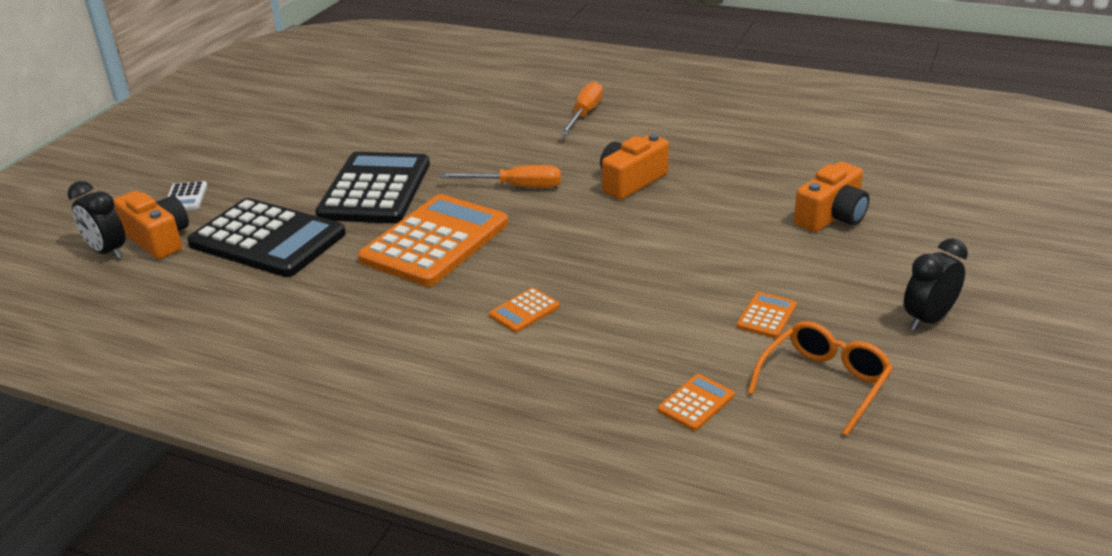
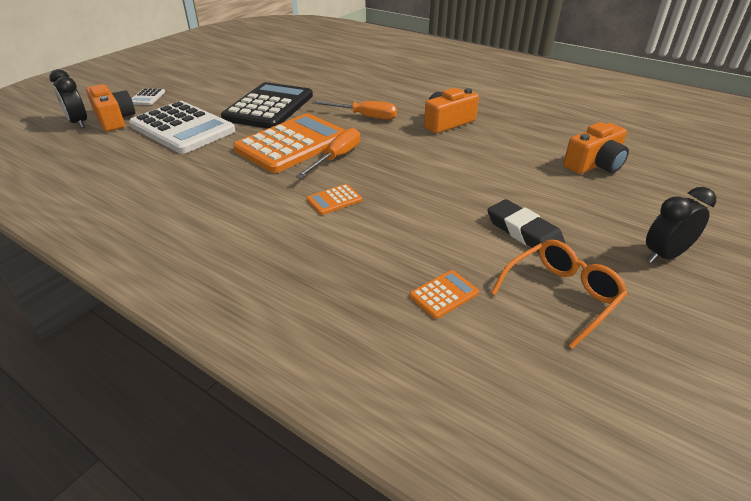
camera: 10 degrees right, 5 degrees up
(267, 239) = (182, 128): black calculator -> white calculator
(584, 114) = (429, 78): orange screwdriver -> orange screwdriver (336, 157)
(766, 316) = (524, 232): orange calculator -> black eraser

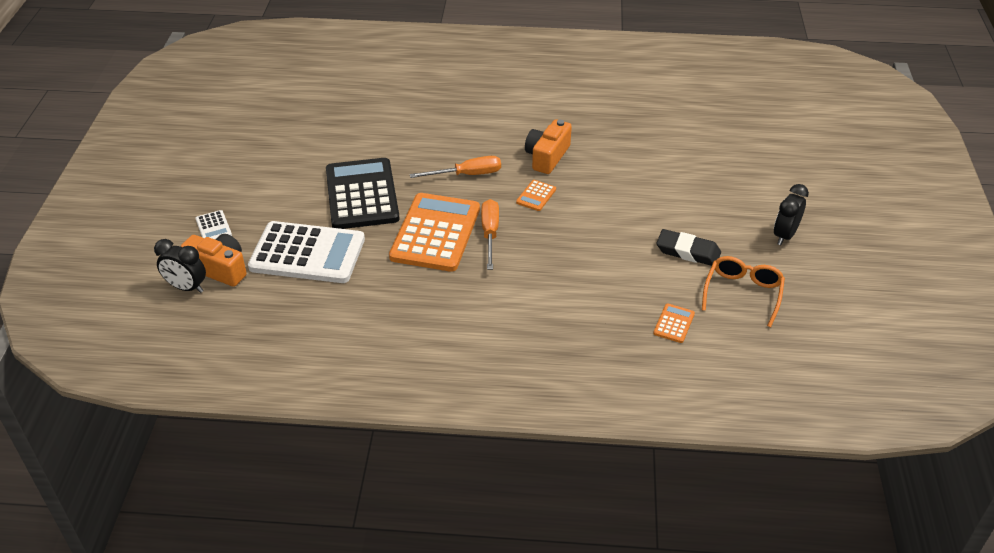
camera: 30 degrees left, 5 degrees up
(334, 200) = (531, 278): orange calculator -> orange calculator (536, 196)
(594, 164) = (695, 164): orange camera -> none

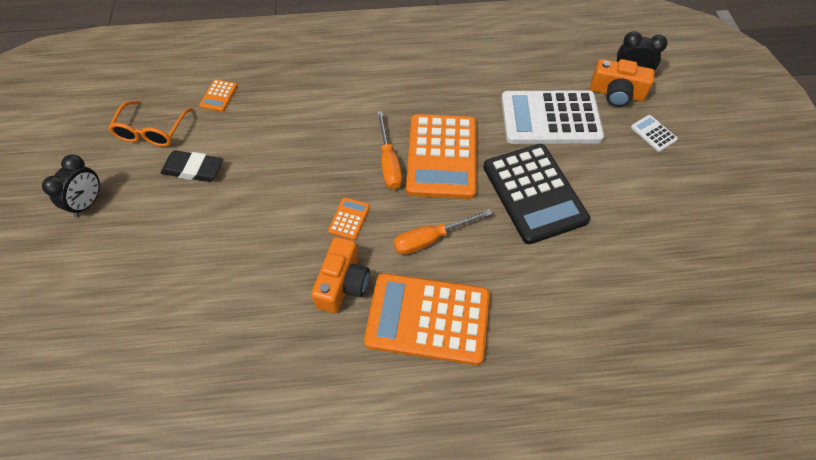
camera: 170 degrees right, 15 degrees up
(485, 131) = (428, 318): none -> orange calculator

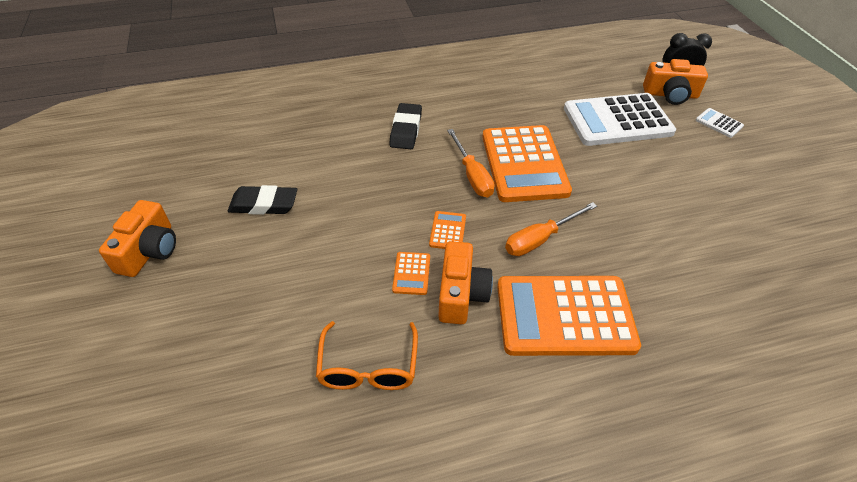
camera: 10 degrees left, 10 degrees down
(88, 203) = (149, 251): black clock -> orange camera
(152, 131) = (208, 174): orange glasses -> orange glasses (368, 366)
(219, 96) = (274, 135): orange calculator -> orange calculator (411, 273)
(341, 104) = (406, 130): none -> black eraser
(534, 193) = (628, 186): black calculator -> none

